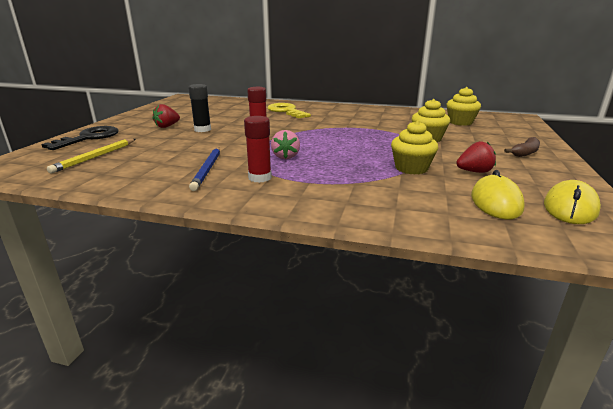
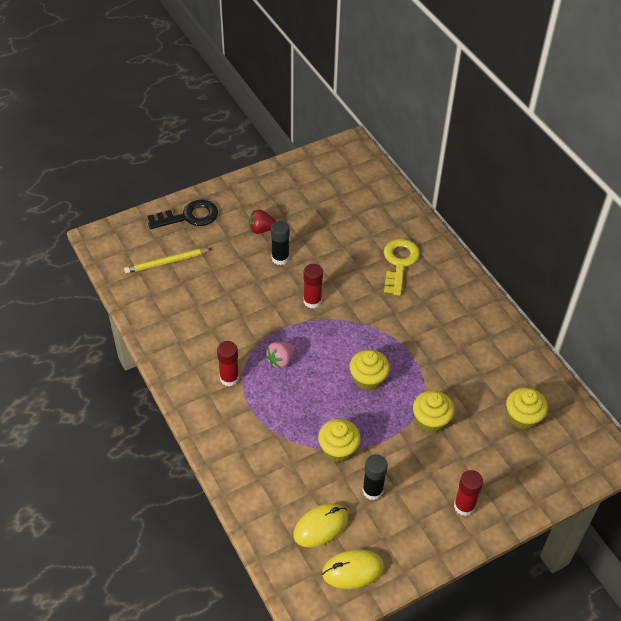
camera: 45 degrees right, 25 degrees up
(207, 169) = (212, 340): blue pencil -> none
(359, 141) = (368, 379): none -> yellow cupcake
(474, 171) = (372, 490): red strawberry -> black glue stick
(525, 153) = (464, 506): brown banana -> red glue stick

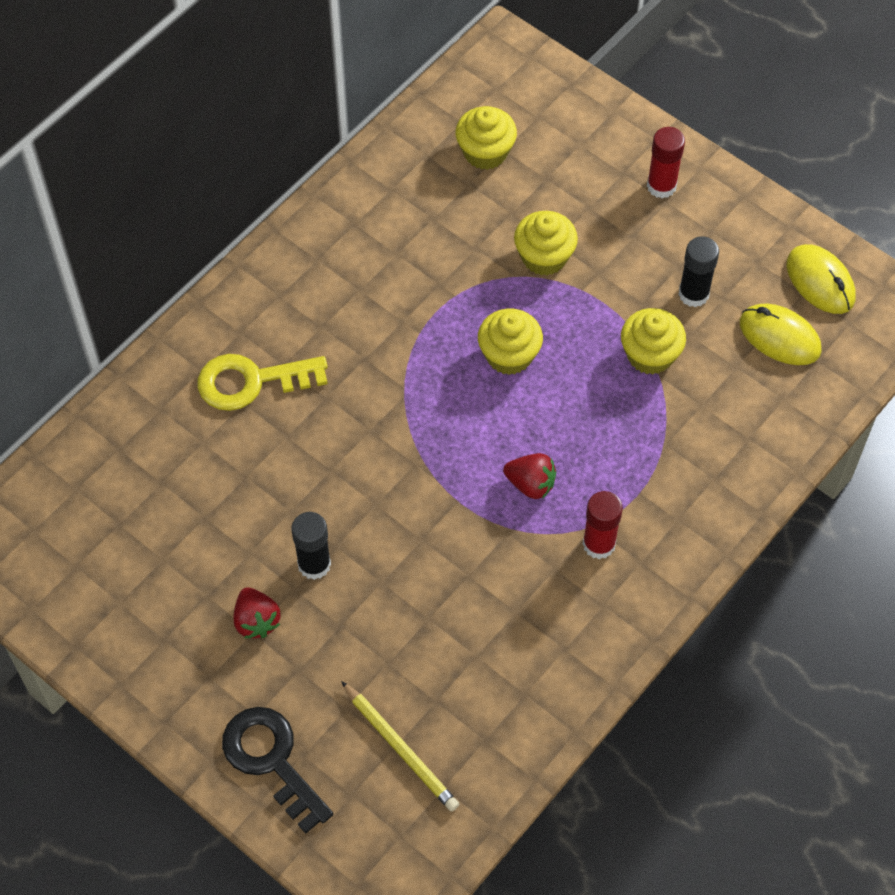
camera: 110 degrees left, 10 degrees up
(281, 360) = (531, 484): pink strawberry -> red strawberry
(312, 301) = (390, 481): red glue stick -> none

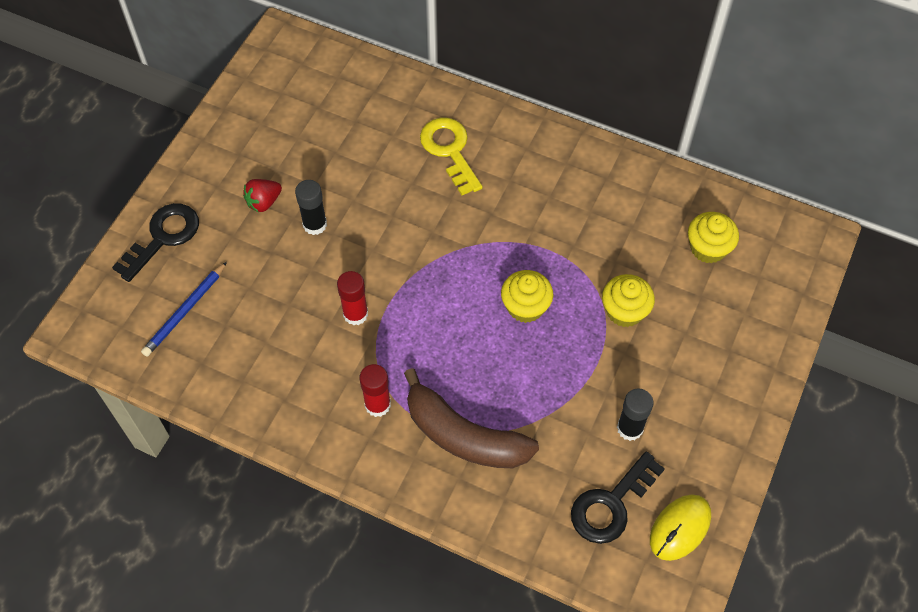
camera: 75 degrees right, 0 degrees up
(400, 748) = (185, 311): yellow pencil -> blue pencil
(531, 484) = (416, 346): red strawberry -> none
(650, 355) = (559, 407): yellow cupcake -> none
(661, 186) = (728, 382): red glue stick -> red glue stick (355, 314)
(662, 461) = (463, 435): none -> brown banana
(779, 337) = (611, 504): yellow mouse -> black key

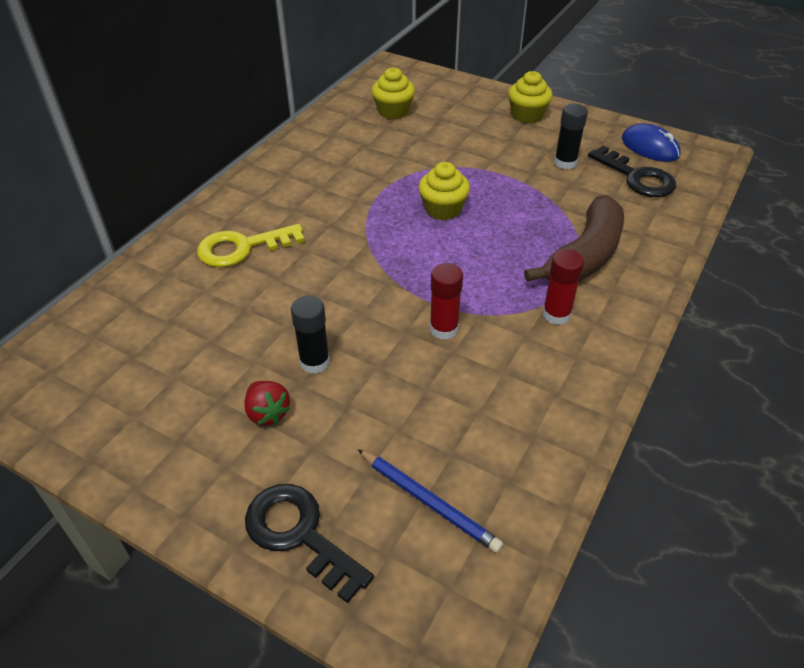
camera: 85 degrees left, 15 degrees down
(624, 311) = (451, 156): yellow cupcake -> yellow cupcake (527, 115)
(680, 528) = (650, 147): yellow mouse -> blue mouse

